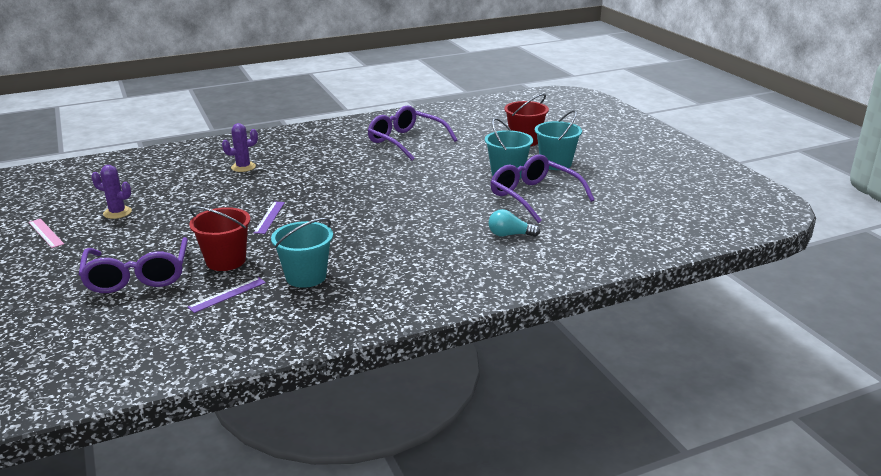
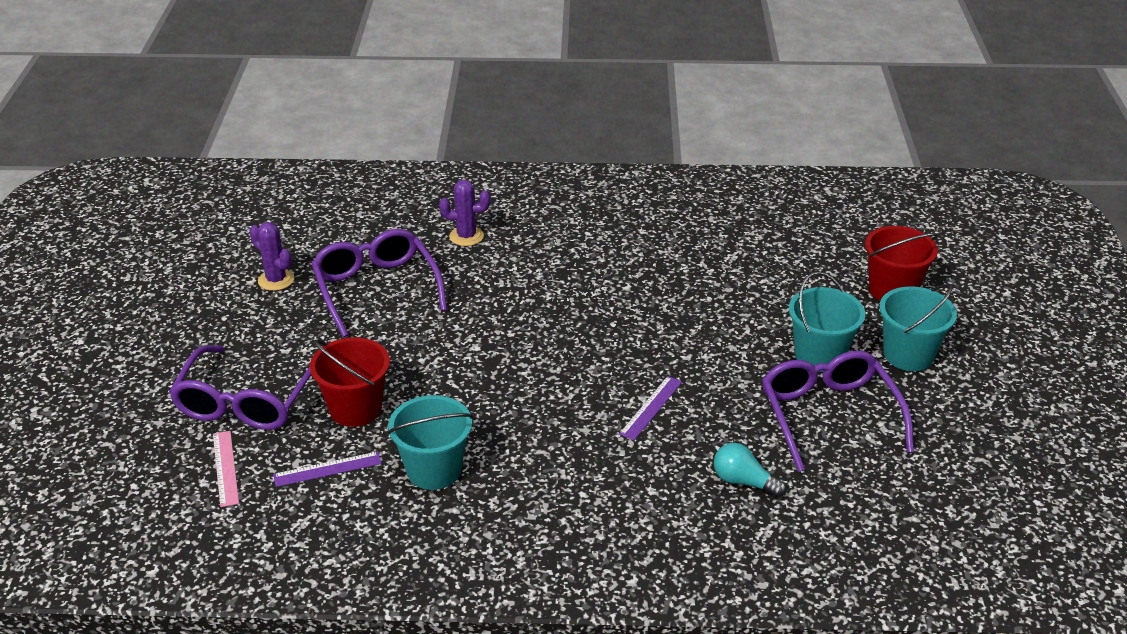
camera: 25 degrees right, 10 degrees up
(46, 233) = (183, 292): pink ruler -> pink ruler (225, 468)
(269, 217) = (448, 345): purple ruler -> purple ruler (651, 407)
(406, 141) = (713, 243): purple glasses -> purple glasses (376, 289)

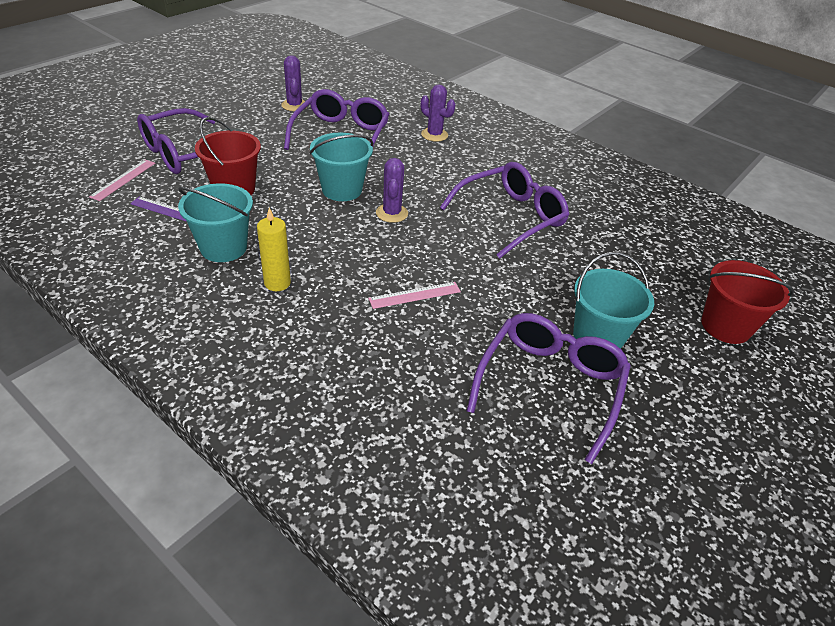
camera: 35 degrees right, 5 degrees up
(527, 470) = (277, 283): none -> yellow candle
(536, 344) = (392, 213): none -> purple cactus
(639, 287) = (511, 217): none -> purple glasses
(651, 407) = (415, 295): purple ruler -> pink ruler
(744, 482) = (414, 389): turquoise light bulb -> none
(908, 355) = (683, 382): turquoise bucket -> turquoise bucket (342, 190)

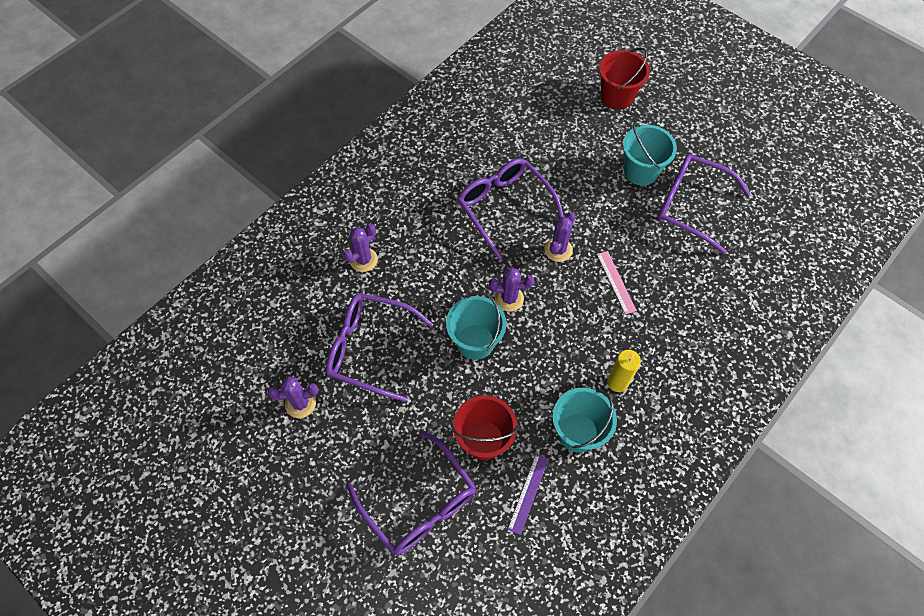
camera: 85 degrees left, 20 degrees up
(123, 179) = (477, 555): pink ruler -> none
(458, 252) = (558, 250): none -> purple cactus

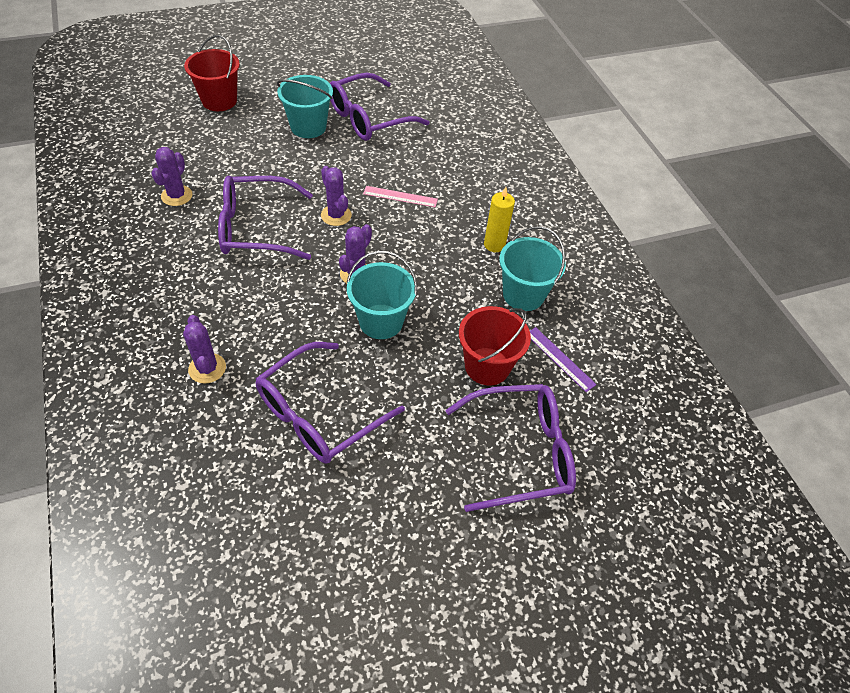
camera: 65 degrees left, 10 degrees down
(300, 403) = (334, 515): purple cactus -> purple cactus (176, 196)

